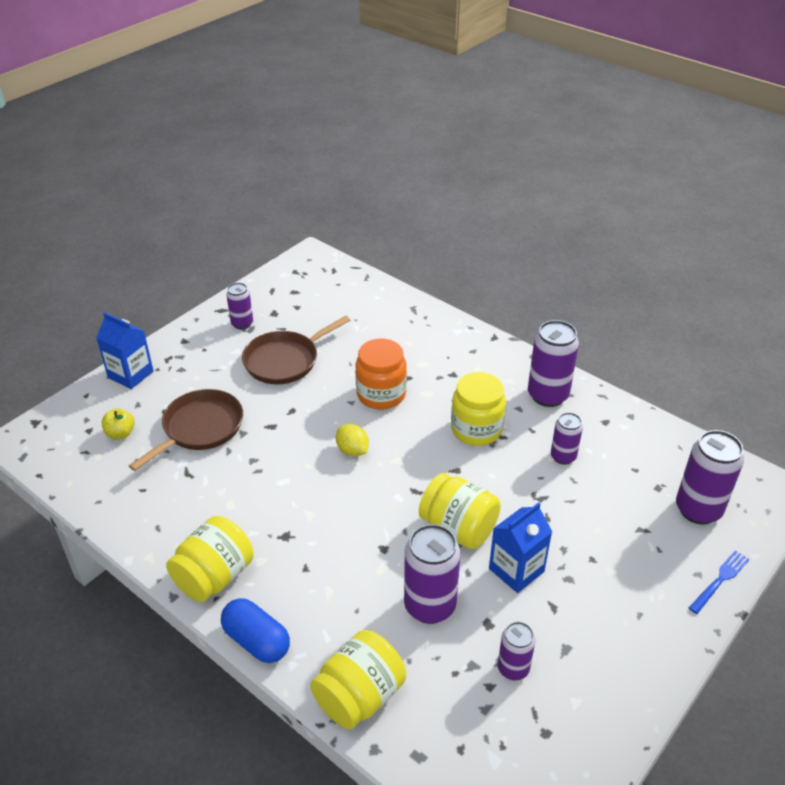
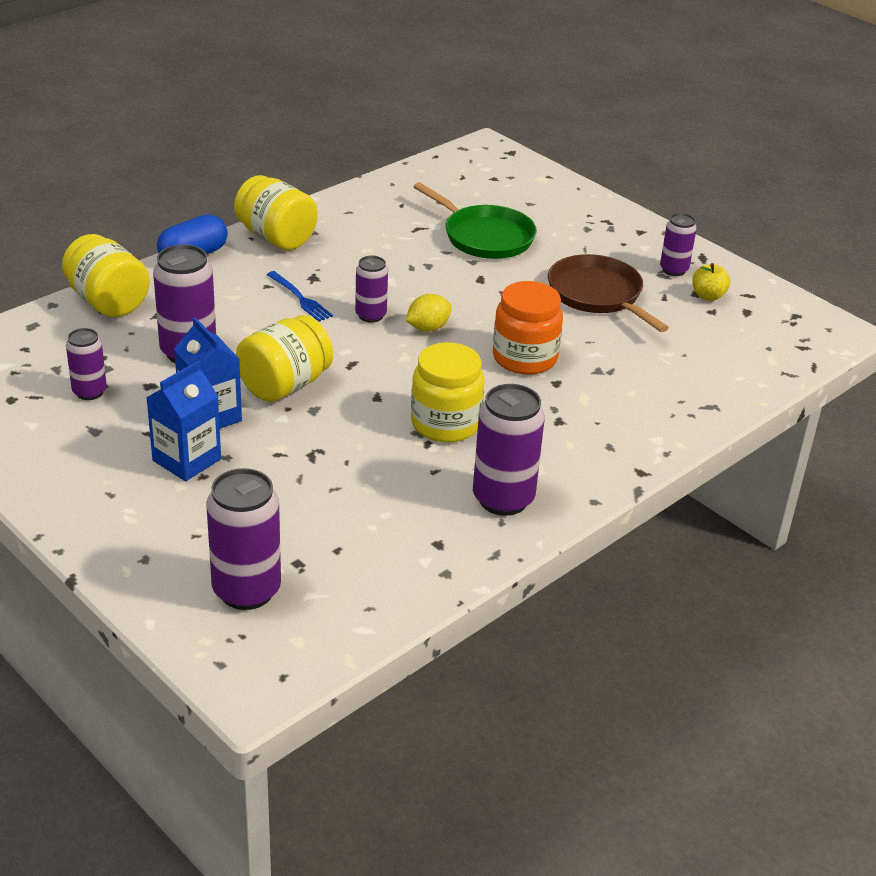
camera: 95 degrees right, 5 degrees down
(120, 433) = (485, 194): yellow apple -> yellow apple (708, 296)
(130, 374) = (580, 199): blue carton -> blue carton (187, 460)
(200, 428) = (485, 237): brown pan -> green pan
(563, 457) = (378, 488): purple can -> purple can (370, 315)
(720, 580) = (126, 575): blue fork -> blue fork (300, 298)

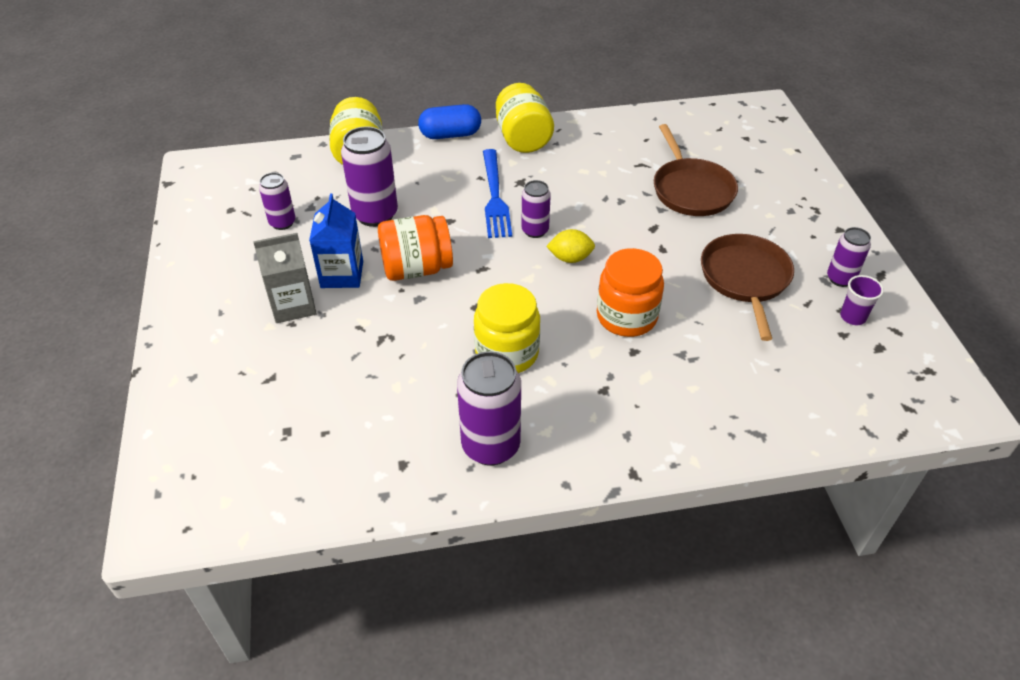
camera: 35 degrees right, 10 degrees up
(187, 460) = (293, 305): blue carton -> grey carton
(246, 590) = (231, 438): purple can -> none
(285, 385) = (416, 268): yellow jar -> orange jar
(300, 298) = (494, 197): blue fork -> blue fork, size x1.60
(485, 237) = (691, 190): green pan -> brown pan
(708, 296) = (852, 317): yellow apple -> purple cup

